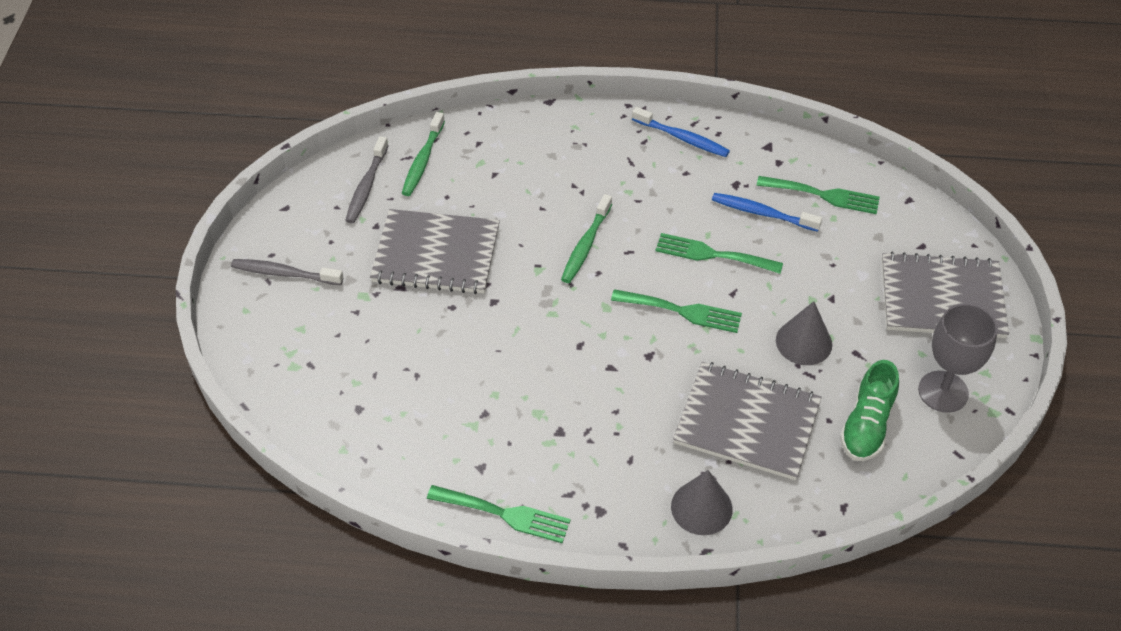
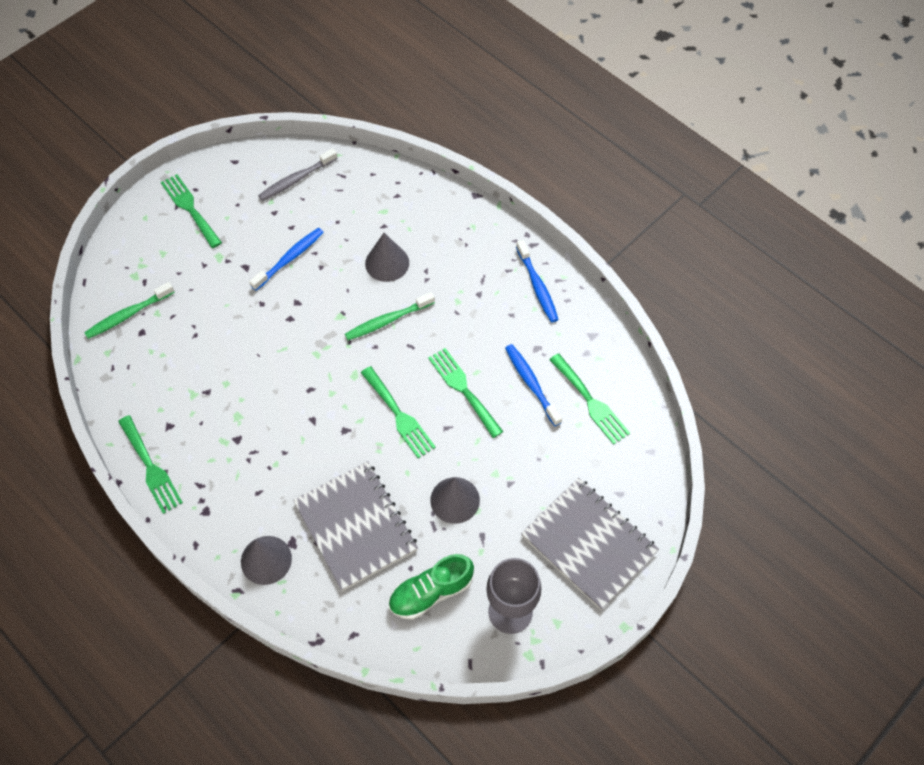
camera: 40 degrees right, 10 degrees up
(285, 273) = (190, 208): grey toothbrush -> green fork
(423, 160) = (349, 184): green toothbrush -> green toothbrush (128, 314)
(436, 254) = (289, 259): grey notebook -> blue toothbrush
(532, 201) = (387, 263): none -> grey cone

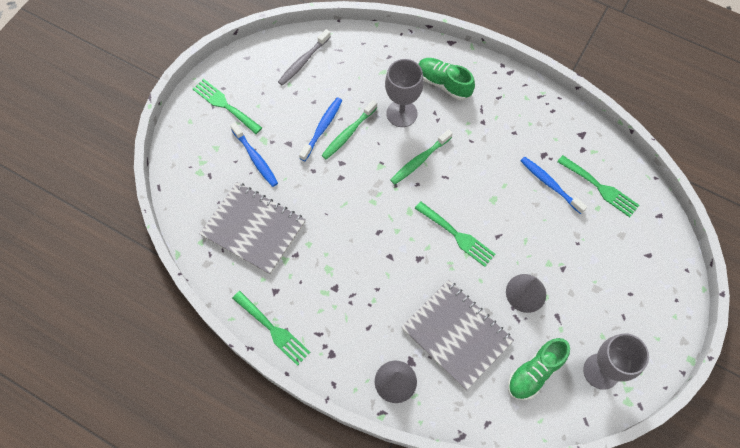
camera: 15 degrees left, 5 degrees up
(128, 314) = (207, 206): green toothbrush -> green toothbrush (348, 133)
(387, 263) = (401, 113): grey cone -> grey goblet
(449, 240) = (443, 83): none -> green shoe
(463, 389) = (499, 201): green fork -> none
(537, 286) = (525, 104): blue toothbrush -> blue toothbrush (255, 158)
(589, 544) = (640, 301): grey notebook -> grey notebook (253, 229)

